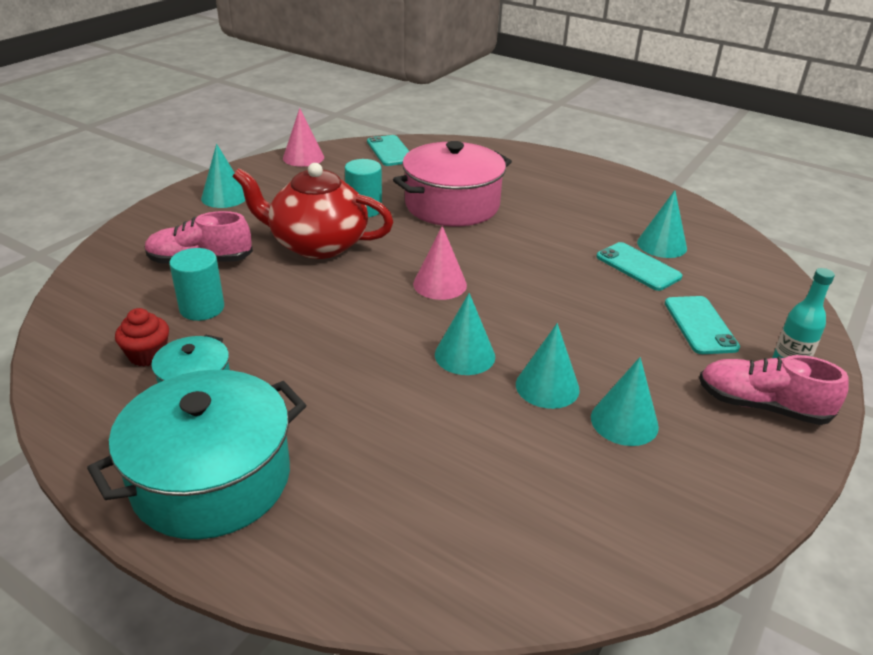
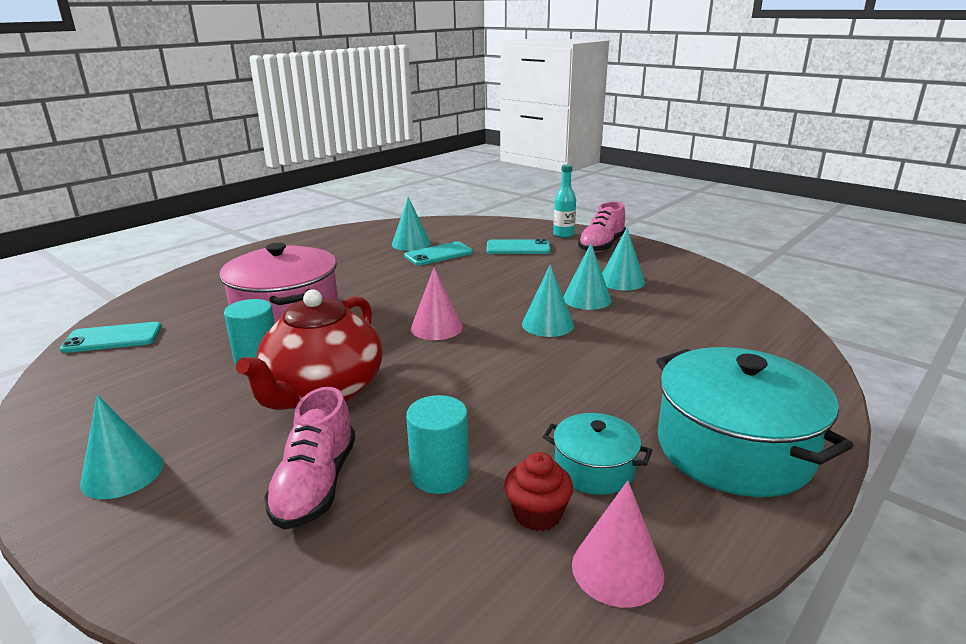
camera: 80 degrees left, 10 degrees down
(303, 157) = (56, 402): pink cone -> pink cone (617, 569)

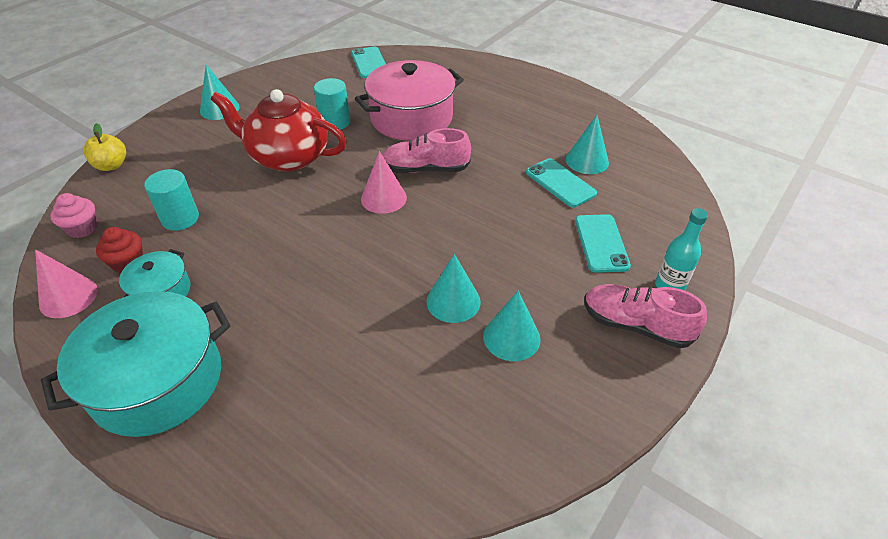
camera: 85 degrees right, 20 degrees up
(238, 601) = (111, 165): none -> yellow apple
(315, 485) = (187, 172): pink shoe -> pink shoe (425, 169)
(442, 597) = (82, 228): none -> pink cupcake
(547, 324) = (389, 269): turquoise cone -> none

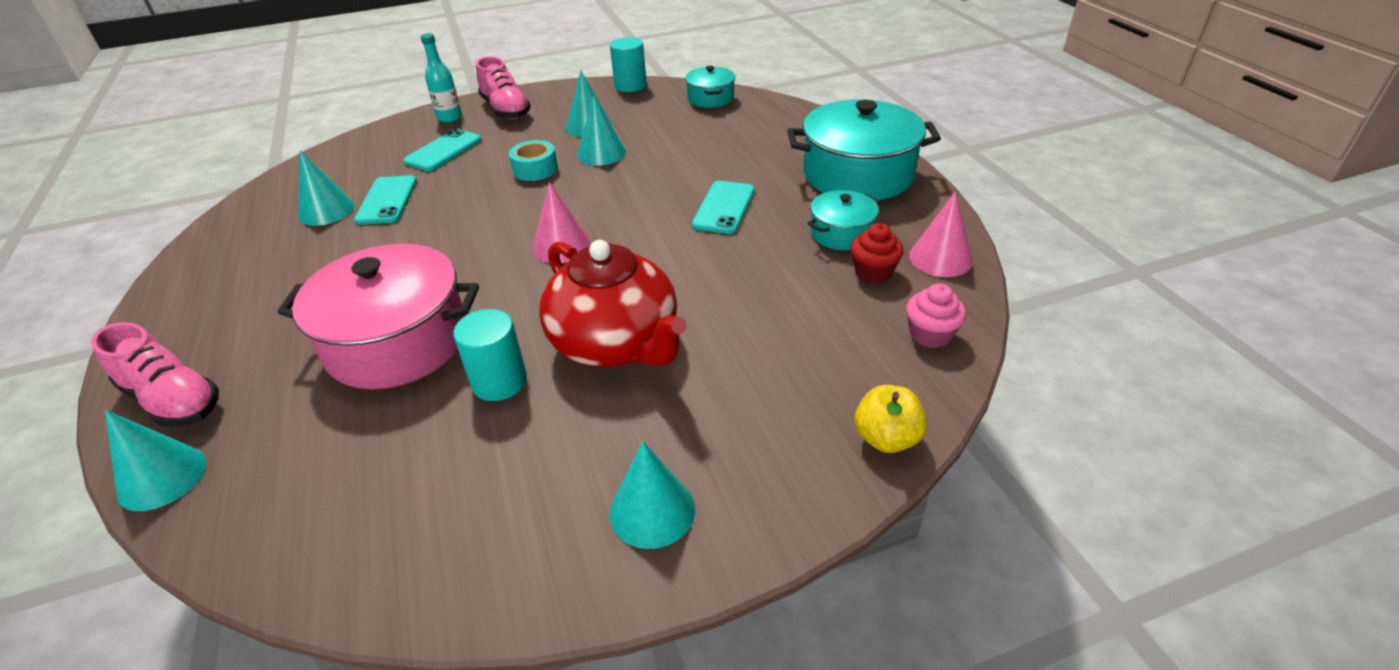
camera: 145 degrees left, 5 degrees down
(180, 218) = (800, 303): turquoise cylinder -> turquoise cylinder (630, 86)
(369, 63) = (277, 521): turquoise phone -> turquoise phone (724, 208)
(417, 472) = (710, 98): none -> turquoise pot
(425, 169) = (481, 261): pink shoe -> pink shoe (173, 400)
(434, 56) = (162, 477): none -> turquoise cone
(490, 256) = (535, 169): none -> turquoise tape

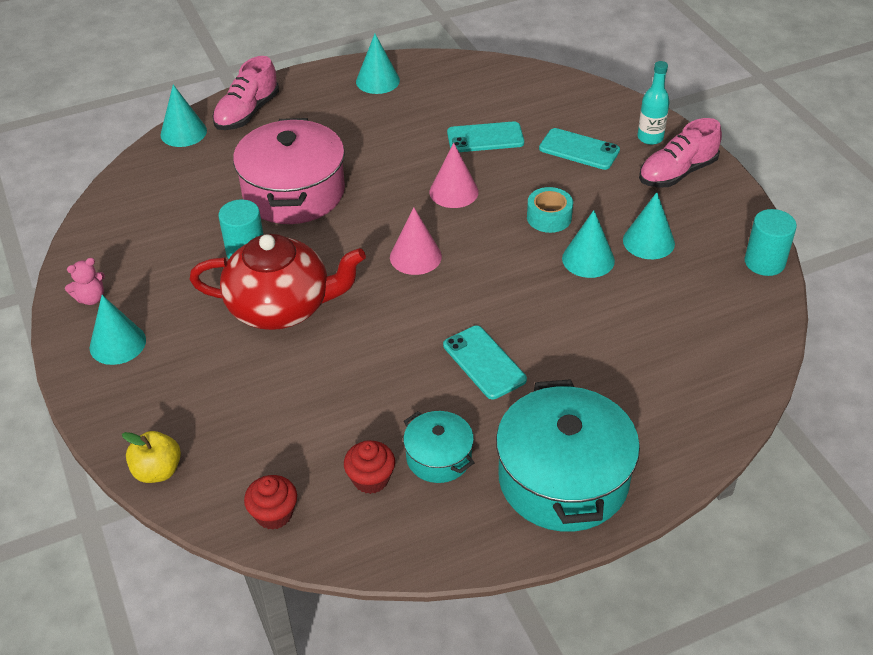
camera: 85 degrees right, 5 degrees up
(326, 210) = (467, 109): turquoise cone -> turquoise cone (377, 81)
(540, 562) = (91, 298): none -> pink teddy bear
(616, 343) = (281, 307): red teapot -> red teapot turned 135 degrees counterclockwise
(710, 98) = (745, 338): turquoise pot -> none
(724, 208) = (484, 362): turquoise phone -> turquoise phone turned 45 degrees clockwise
(930, 335) = (274, 514): pink cupcake -> red cupcake
(940, 258) = (393, 538): pink cone -> pink cone (454, 192)

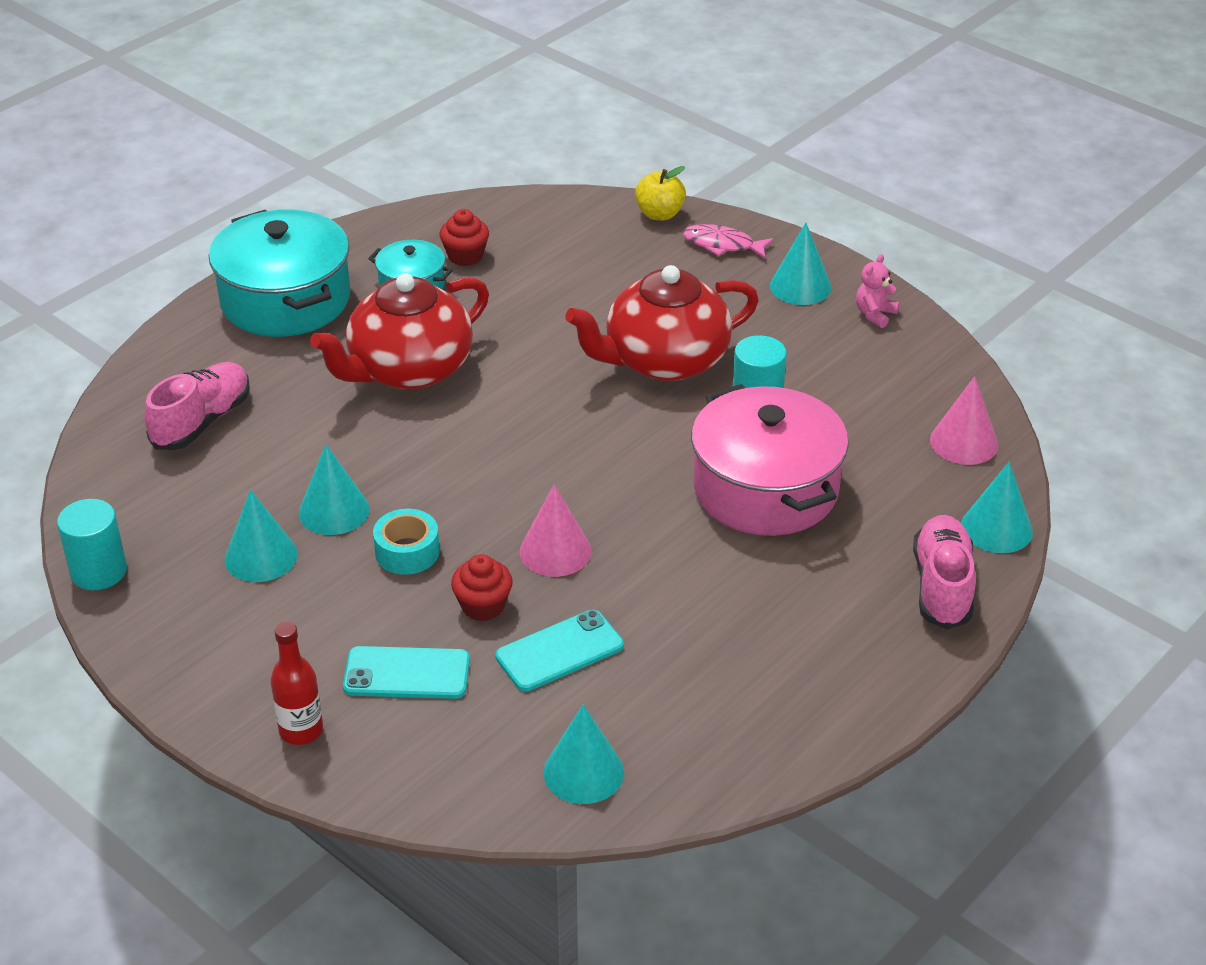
camera: 155 degrees right, 5 degrees down
(137, 411) = (722, 245): none -> pink fish
(274, 514) = (533, 215): red cupcake -> red cupcake (483, 606)
(377, 81) = (798, 709): turquoise cone -> turquoise cone (583, 772)
(415, 256) = (551, 454): pink cone -> pink cone (964, 442)
(484, 362) = (408, 370): turquoise phone -> red teapot
(650, 138) = (301, 730): turquoise bottle -> red bottle
(677, 173) = (243, 676): pink shoe -> pink shoe (202, 421)

